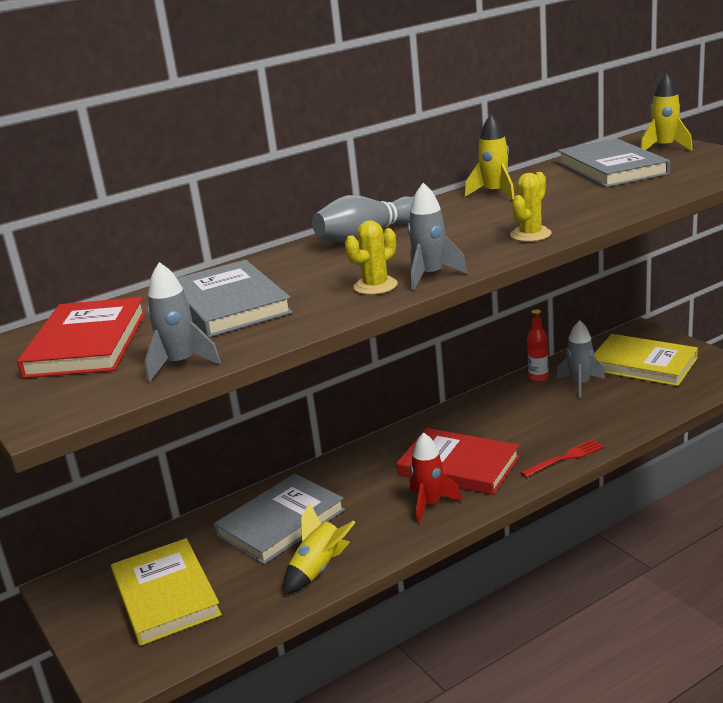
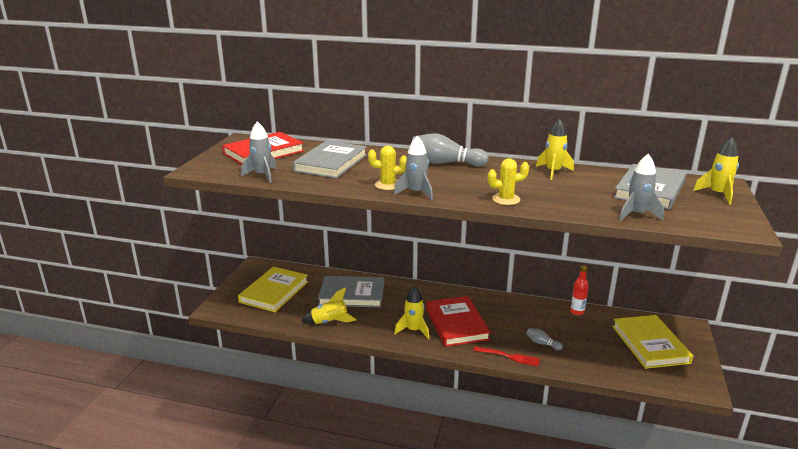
camera: 45 degrees right, 0 degrees up
(430, 504) = (413, 330): red rocket -> yellow rocket
(567, 425) = (542, 343): none -> grey bowling pin
(580, 384) = (591, 330): grey rocket -> grey rocket (637, 215)

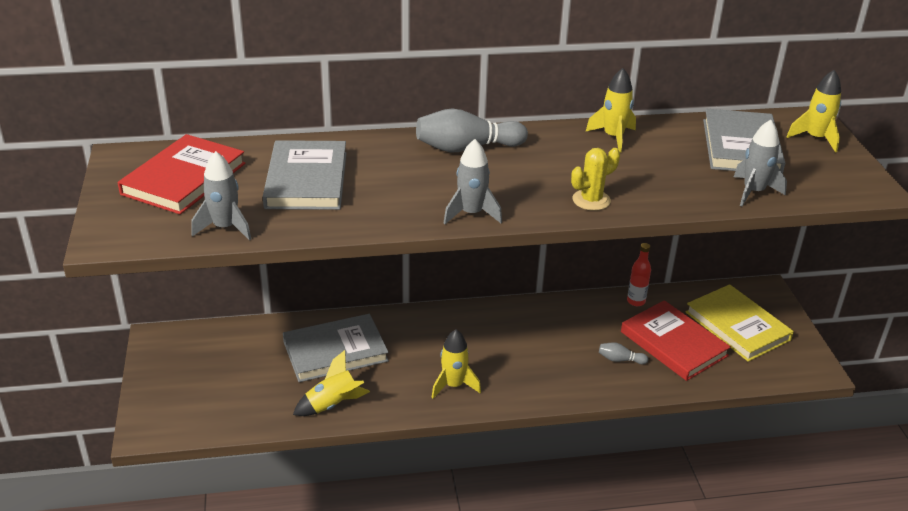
camera: 25 degrees left, 10 degrees up
(274, 292) = (217, 377): yellow book -> none
(388, 185) = (422, 207): yellow cactus -> none
(456, 324) = (502, 360): red book -> red book (673, 344)
(508, 356) = (592, 390): red fork -> none

